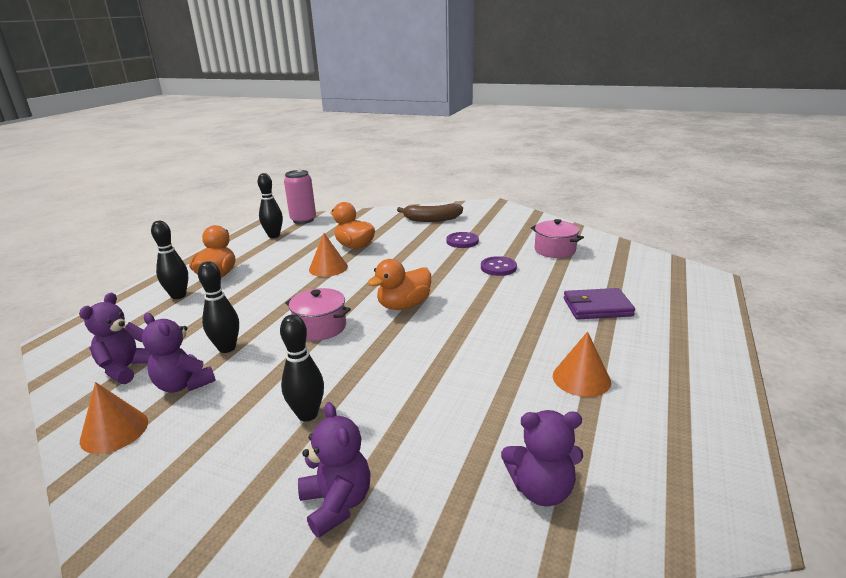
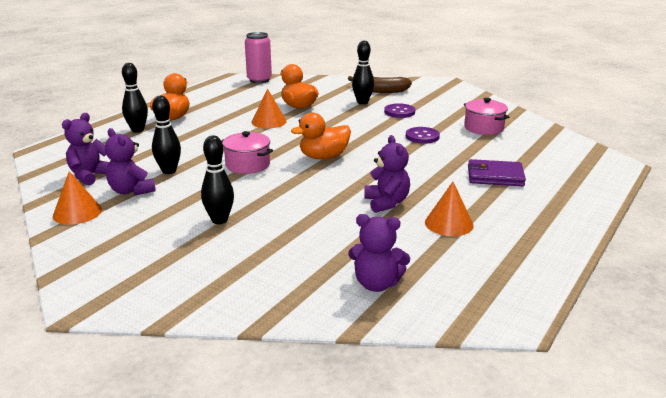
camera: 10 degrees right, 0 degrees up
(274, 236) = (229, 91): black bowling pin -> black bowling pin (362, 102)
(337, 504) = (224, 272): purple teddy bear -> purple teddy bear (386, 203)

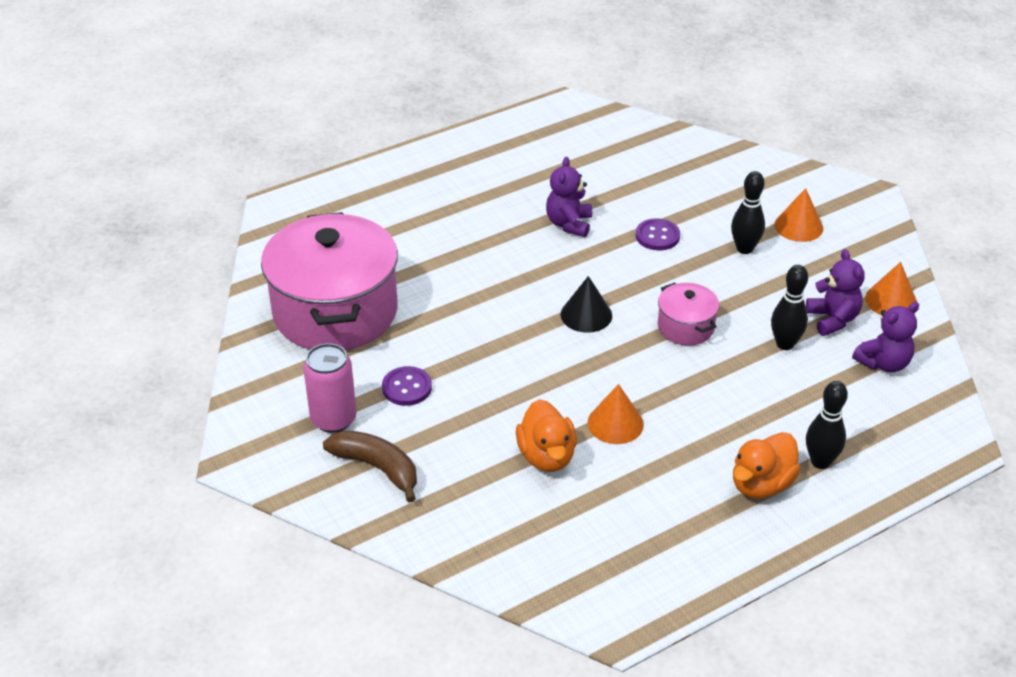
camera: 155 degrees left, 15 degrees up
(259, 80) = (563, 593): pink can -> pink can (333, 419)
(323, 157) = (586, 315): orange duck -> black cone
(362, 102) = (437, 436): black bowling pin -> none
(376, 284) = (640, 150): purple teddy bear -> none
(422, 137) = (432, 318): purple button -> purple button (657, 236)
(449, 223) = (533, 185): orange cone -> orange cone (798, 226)
(483, 128) = (335, 312): pink pot -> pink pot, size x2.22
(495, 176) = (425, 226): purple wallet -> none

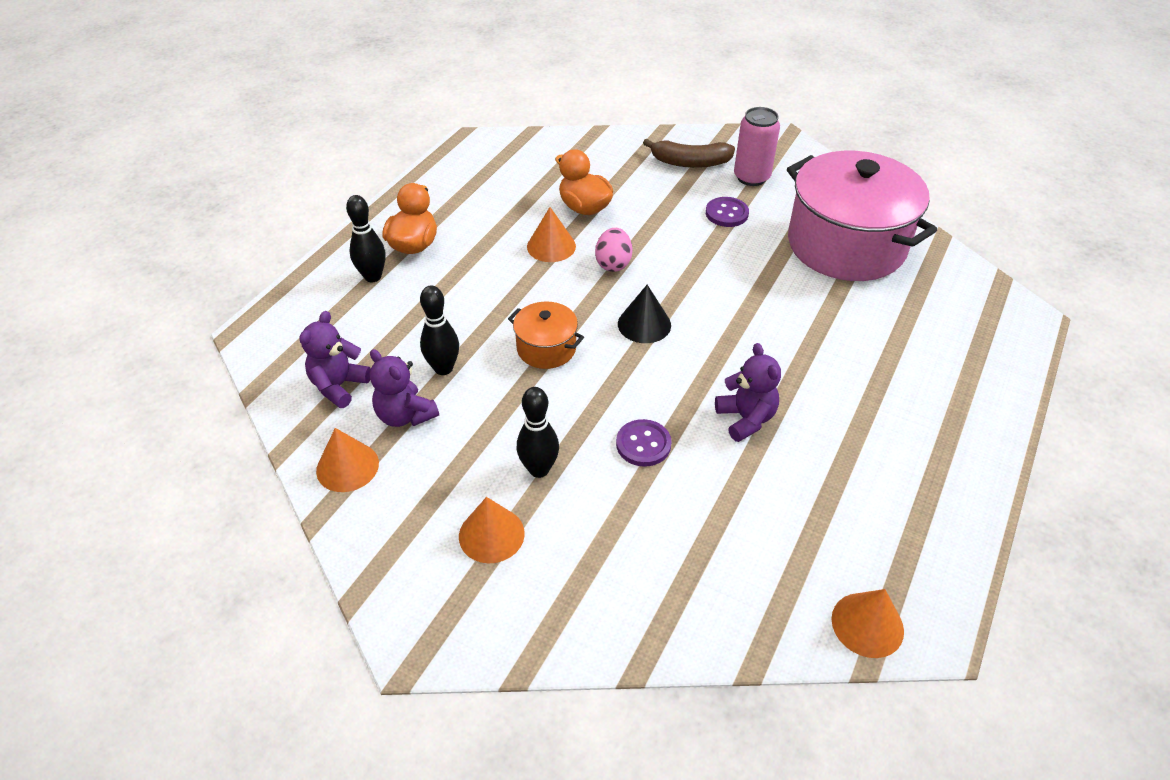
camera: 150 degrees right, 5 degrees up
(568, 379) = (613, 264): none -> pink egg
(599, 117) = (867, 624): none -> orange cone
(685, 327) = (546, 348): pink pot -> orange pot

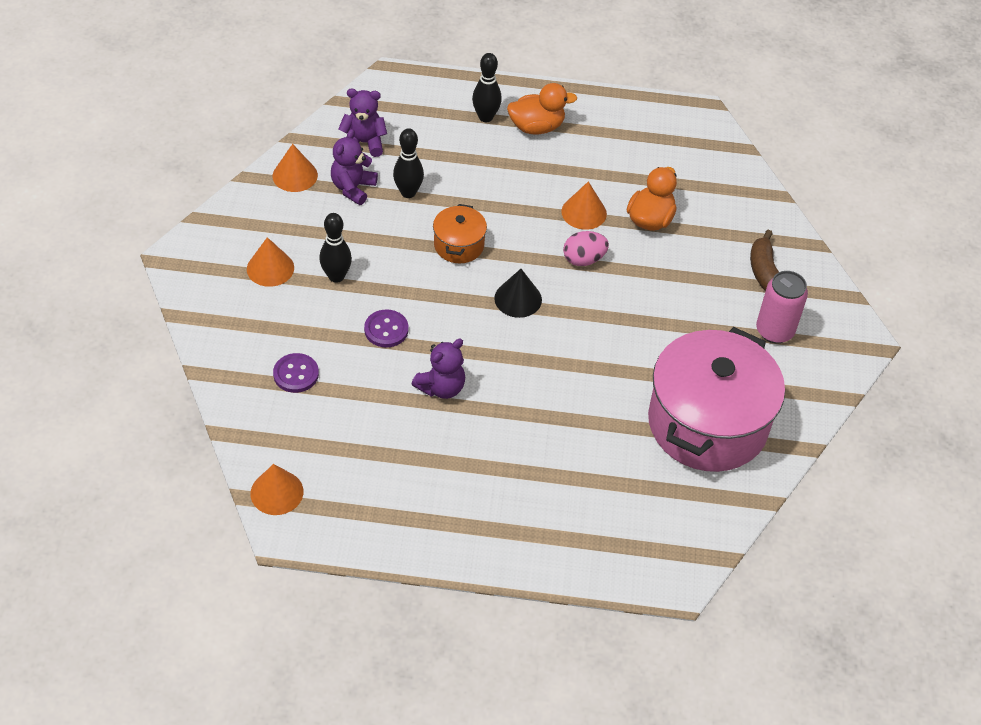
camera: 65 degrees right, 5 degrees up
(726, 213) = (703, 323): purple button -> purple button (296, 374)

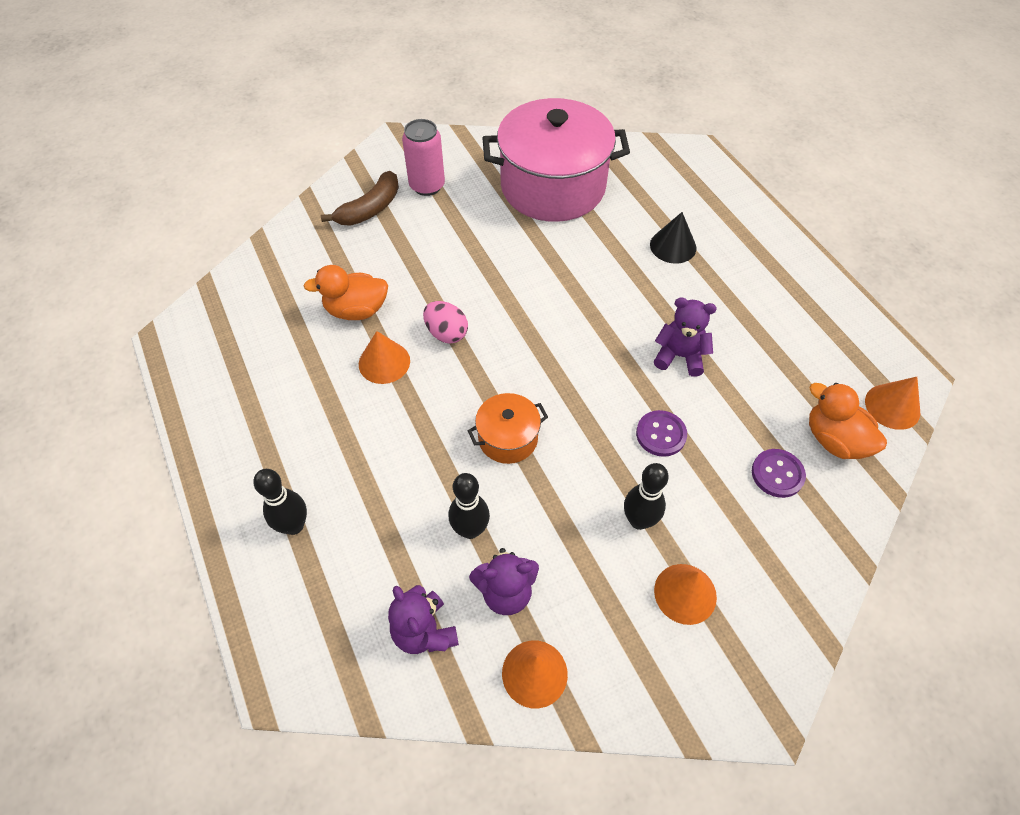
camera: 120 degrees left, 5 degrees up
(518, 299) = (534, 356): black cone -> black cone (673, 246)
(536, 127) = (280, 466): orange duck -> orange duck (834, 440)

